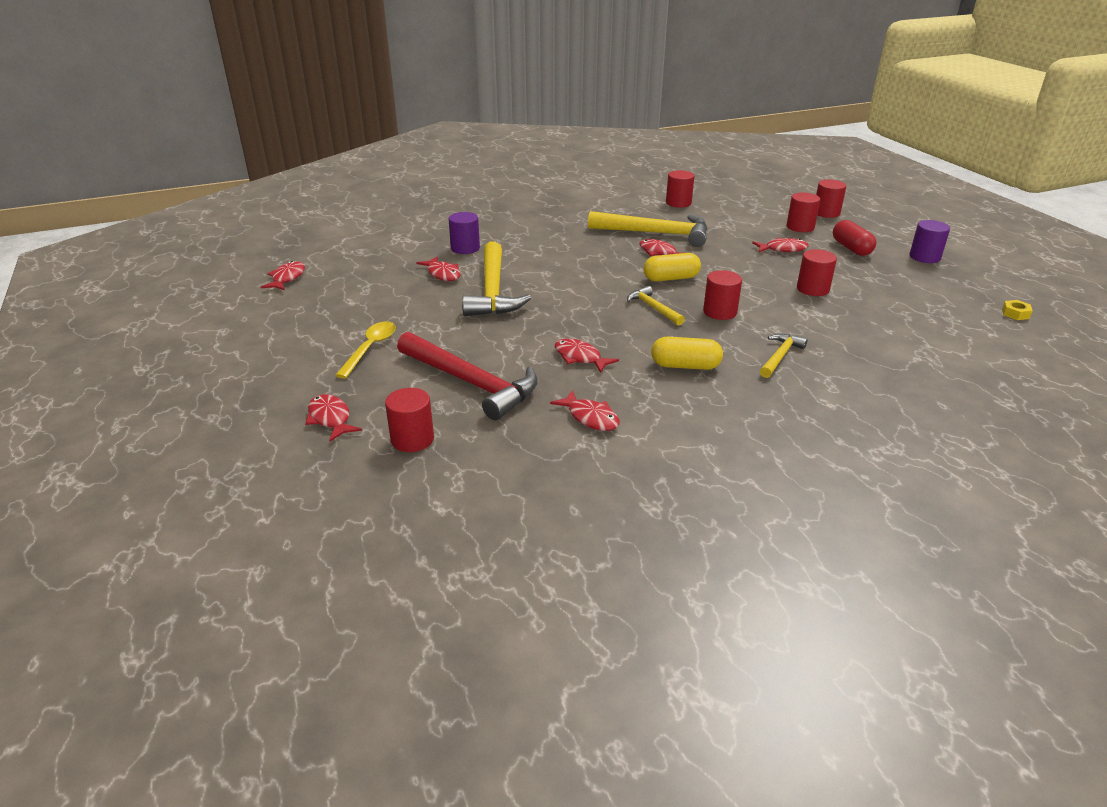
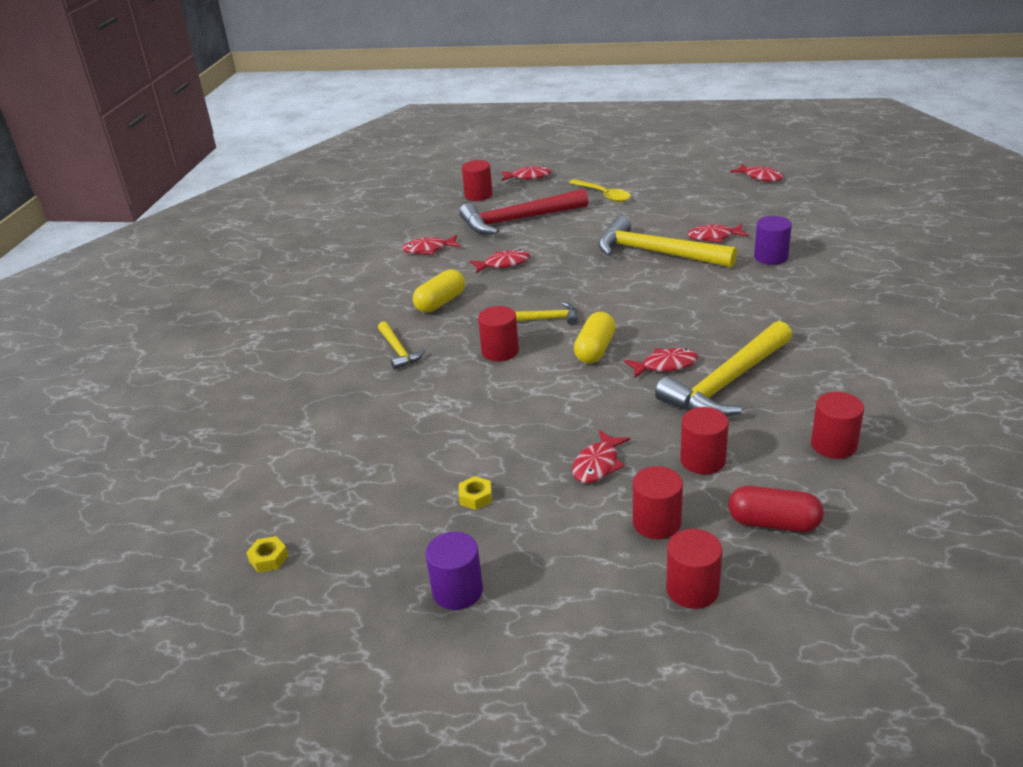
camera: 125 degrees right, 0 degrees up
(812, 289) = (481, 432): red cylinder -> red cylinder (702, 460)
(851, 248) = (547, 531): red capsule -> red capsule (773, 523)
(864, 273) = (475, 497): none -> yellow nut

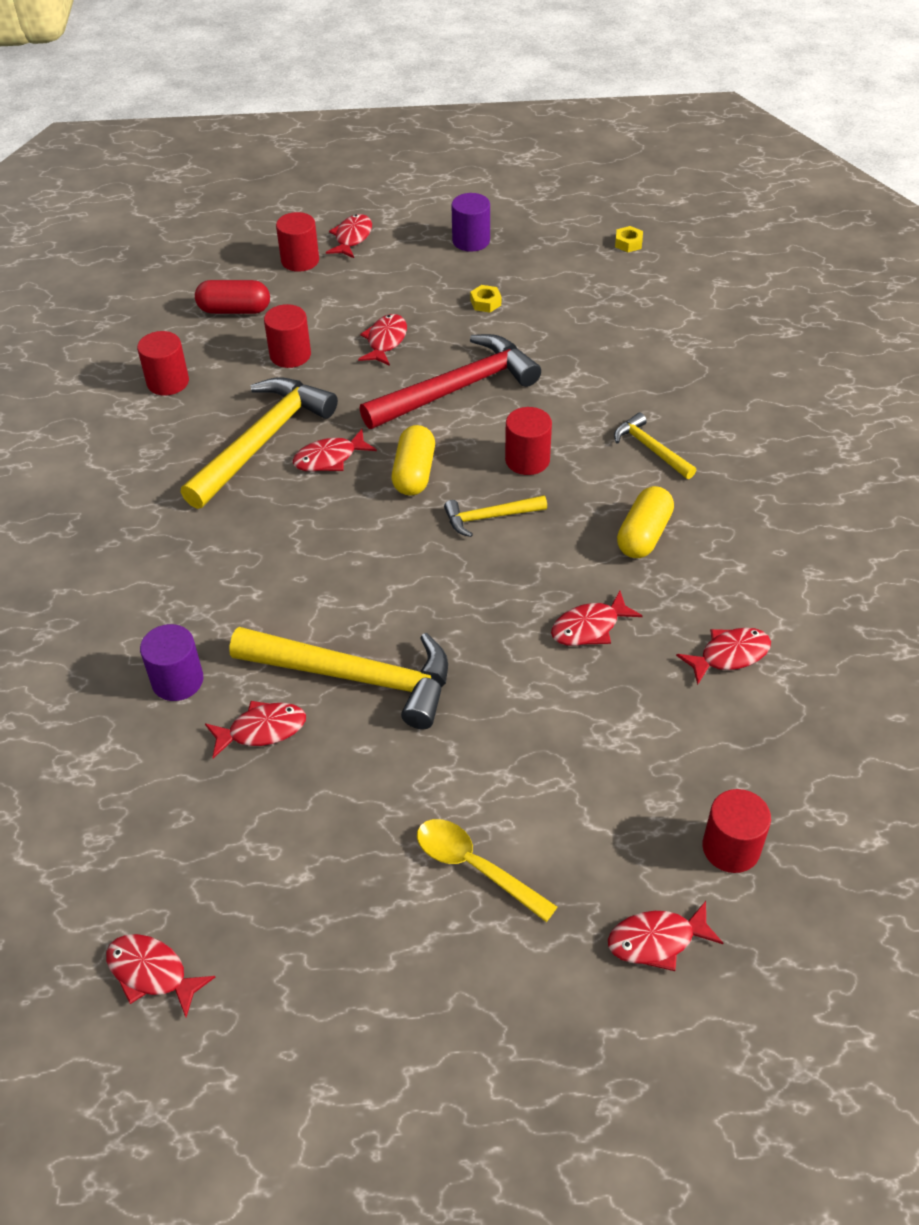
camera: 165 degrees right, 15 degrees up
(517, 220) = (614, 758): red hammer -> red hammer (457, 389)
(617, 620) = (352, 238): none -> red fish
(656, 523) = (329, 300): red cylinder -> none

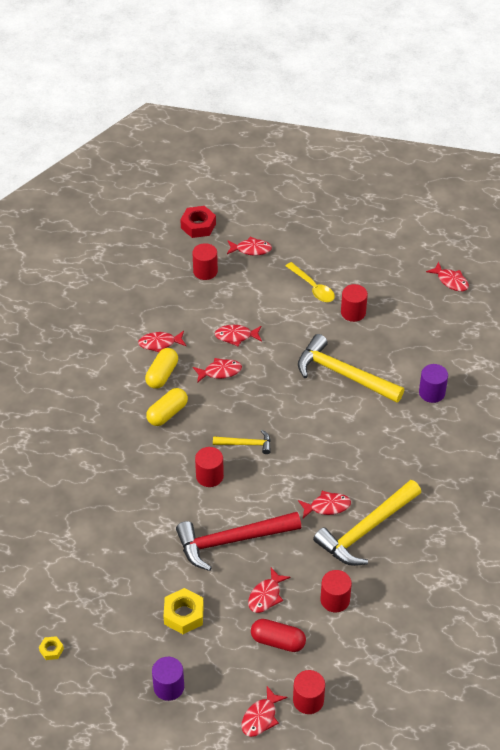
camera: 165 degrees left, 0 degrees up
(168, 382) = (422, 596): red cylinder -> red cylinder (353, 312)
(234, 310) = (367, 656): red capsule -> red capsule (278, 641)
(262, 730) = (393, 360): red fish -> red fish (236, 336)
(414, 473) = (279, 483): yellow capsule -> yellow capsule (162, 375)
(485, 303) = (184, 614): yellow nut -> yellow nut, size x1.86
(651, 449) = (134, 466): yellow hammer -> none
(818, 982) = (198, 226): none -> red nut

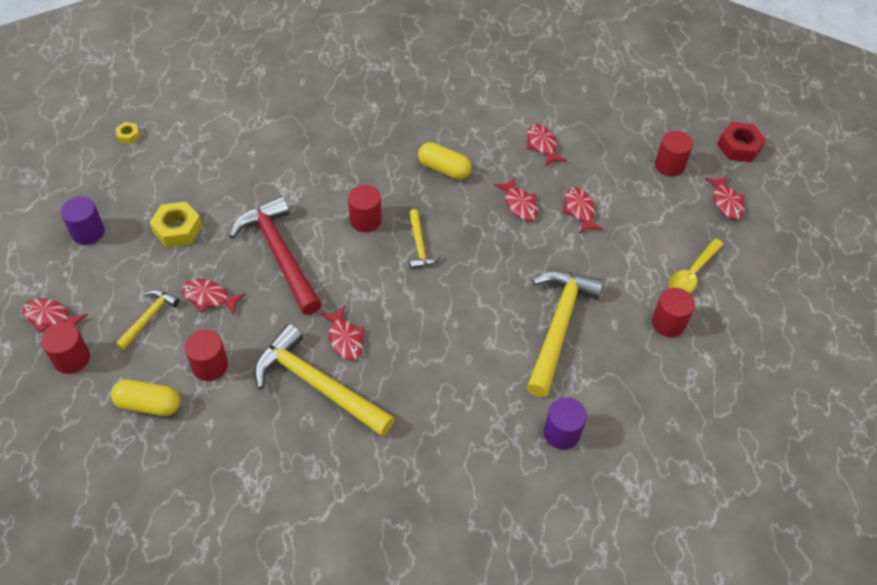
camera: 75 degrees right, 5 degrees up
(162, 375) = (497, 155): yellow capsule -> yellow capsule (149, 404)
(278, 641) = (149, 318): red capsule -> yellow hammer
(450, 281) = (780, 434): red fish -> none

